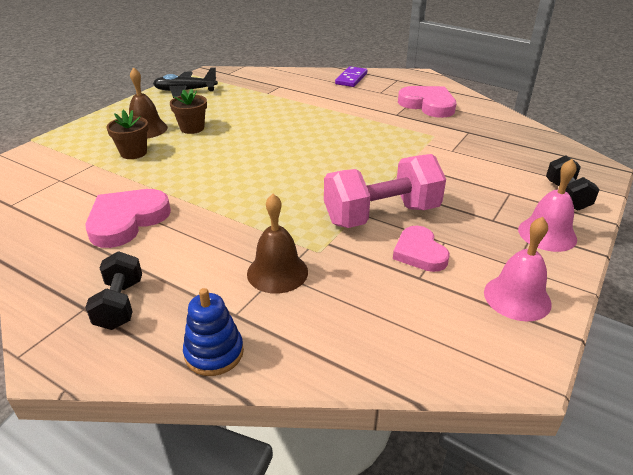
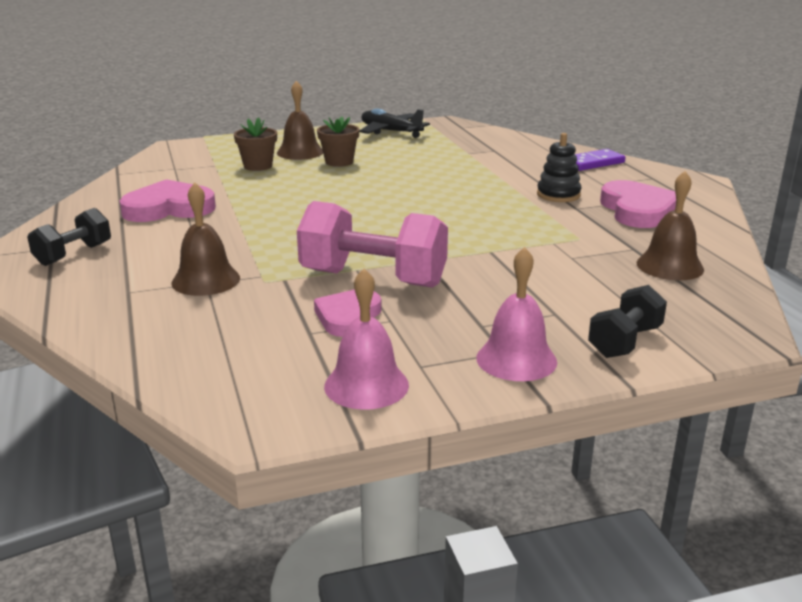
camera: 40 degrees right, 10 degrees down
(214, 353) = (73, 305): blue stacking toy -> none
(372, 108) = (558, 195): none -> black stacking toy
(502, 137) = (670, 266): none -> brown bell

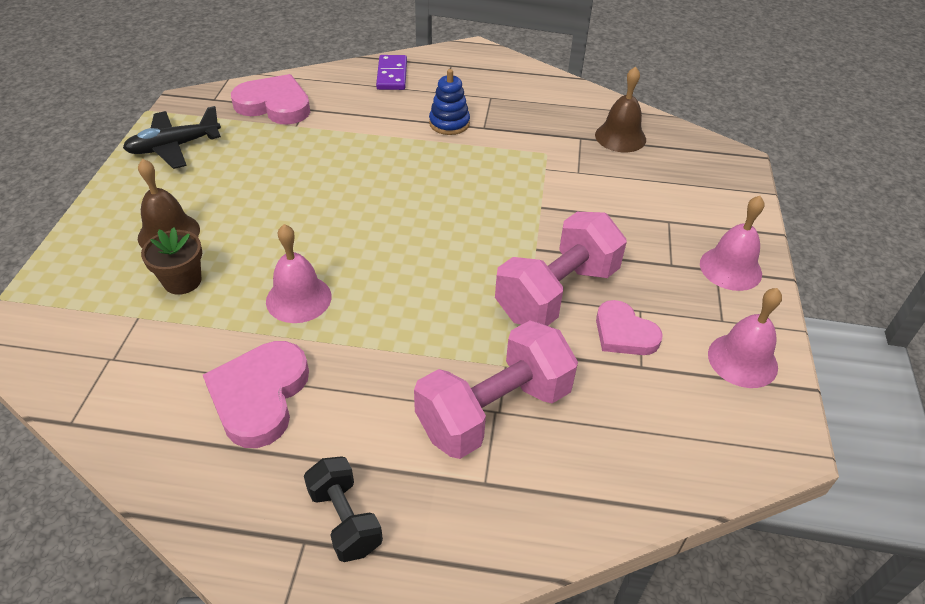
camera: 65 degrees left, 20 degrees up
(206, 280) = (494, 411): brown bell -> pink dumbbell
(272, 197) = (298, 298): none -> pink bell
(339, 162) = (234, 215): brown flower pot -> none
(558, 195) = (449, 123): black stacking toy -> blue stacking toy
(624, 342) = (724, 209): black dumbbell -> none
(638, 210) = (512, 102): pink heart -> pink heart (274, 105)

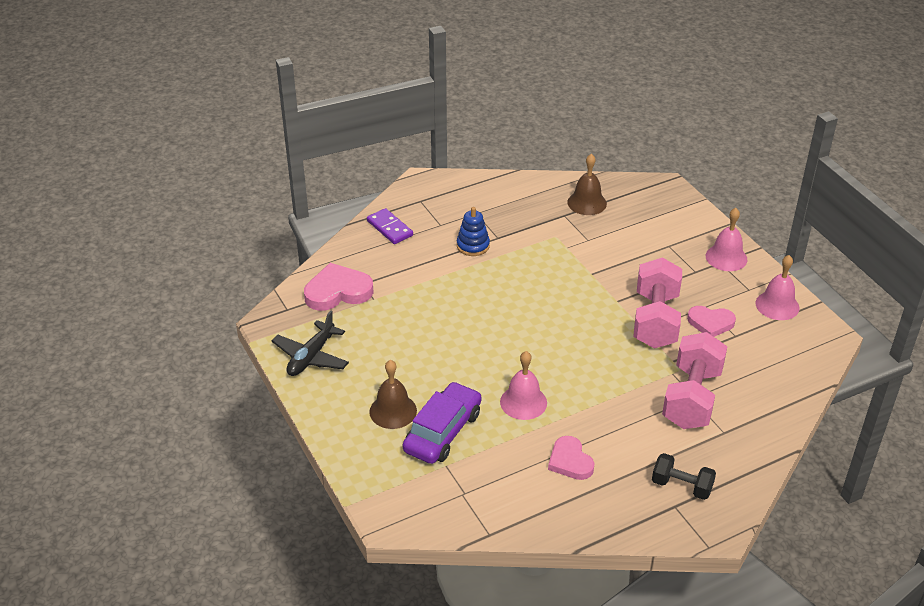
camera: 35 degrees left, 5 degrees down
(182, 281) = (443, 432): brown flower pot -> purple car
(259, 396) = (570, 461): pink heart -> pink heart, size x0.66

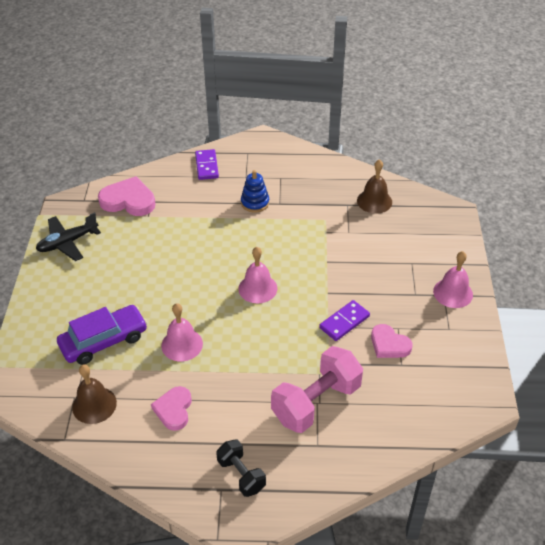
camera: 30 degrees right, 5 degrees up
(393, 411) = (84, 308): brown bell -> brown bell (94, 405)
(655, 320) = (344, 322): pink dumbbell -> purple domino
(777, 305) = (462, 354): pink bell -> pink bell (257, 288)

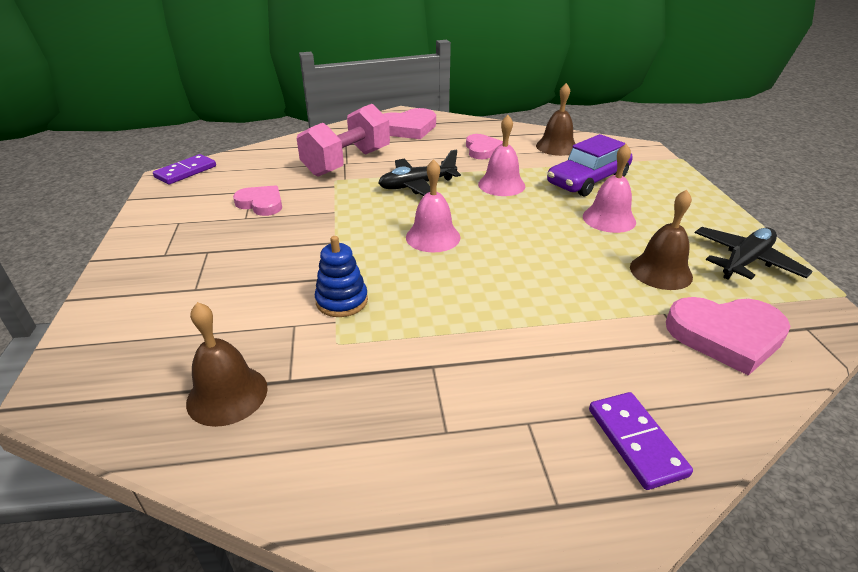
camera: 170 degrees right, 10 degrees down
(126, 241) = (661, 271): none -> brown bell
(241, 475) = (408, 128): black dumbbell -> pink heart
(255, 203) = (482, 360): blue stacking toy -> blue stacking toy (342, 301)
(255, 353) = (417, 185): none -> black plane
(344, 322) = (313, 216): purple domino -> purple domino (186, 172)
(453, 293) = (149, 257): pink bell -> pink bell (609, 219)

